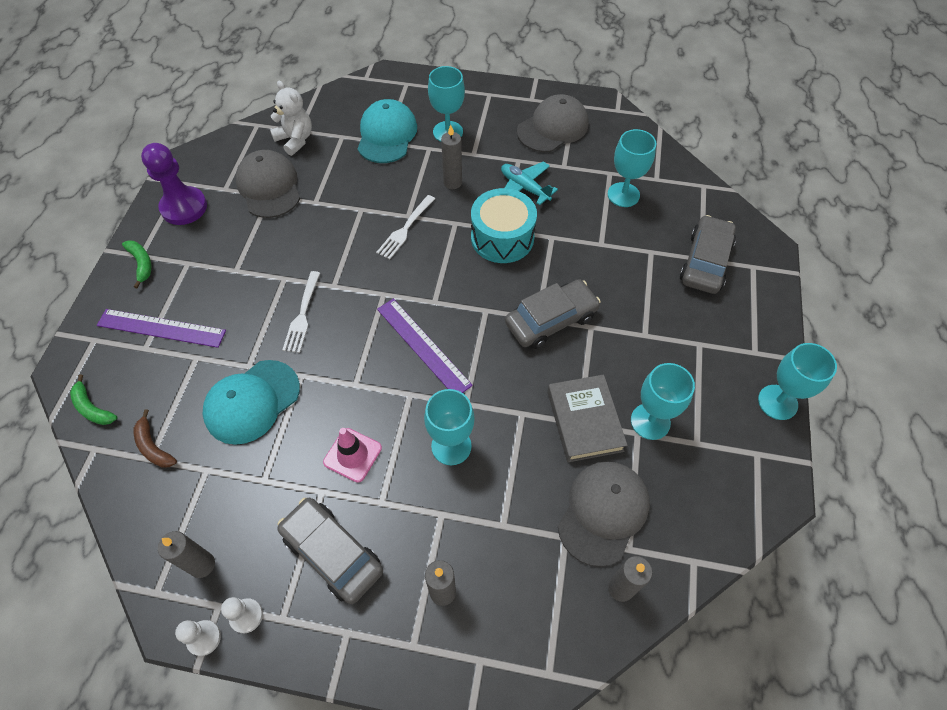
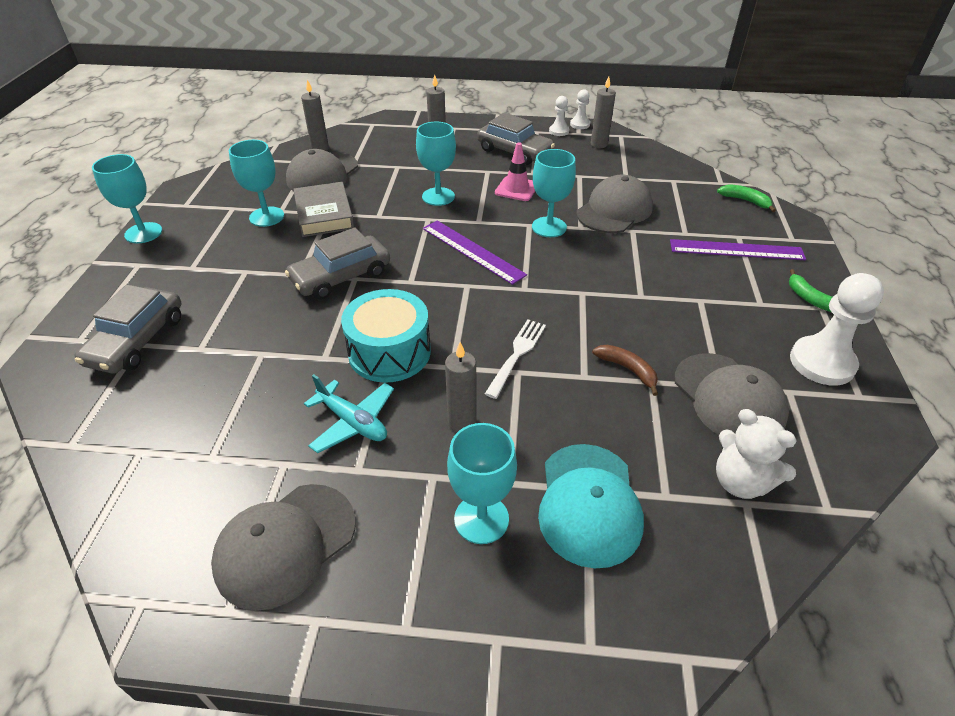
camera: 175 degrees right, 15 degrees down
(153, 446) = (676, 185): brown banana -> brown banana (628, 370)
(184, 207) = (822, 363): purple pawn -> white pawn
(252, 402) = (614, 210): turquoise cap -> grey cap
(302, 314) = (603, 267): white fork -> none
(623, 195) = (204, 421): turquoise goblet -> turquoise goblet (549, 227)

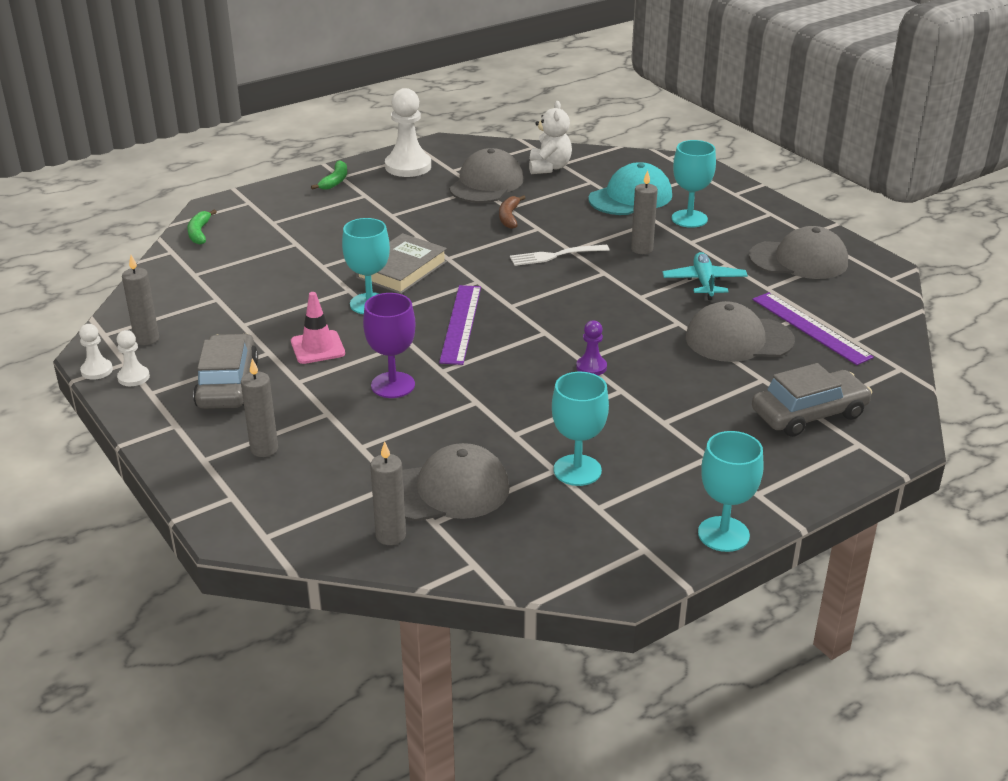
camera: 130 degrees left, 10 degrees down
(324, 214) = (520, 435): grey book -> grey book (401, 270)
(341, 277) = (591, 367): grey car -> purple pawn
(389, 352) = (631, 300): turquoise drum -> none
(438, 196) = (393, 385): turquoise goblet -> purple goblet
(614, 210) = (296, 284): grey cap -> grey cap (738, 339)
(736, 250) = (297, 218): purple ruler -> purple ruler (810, 328)

